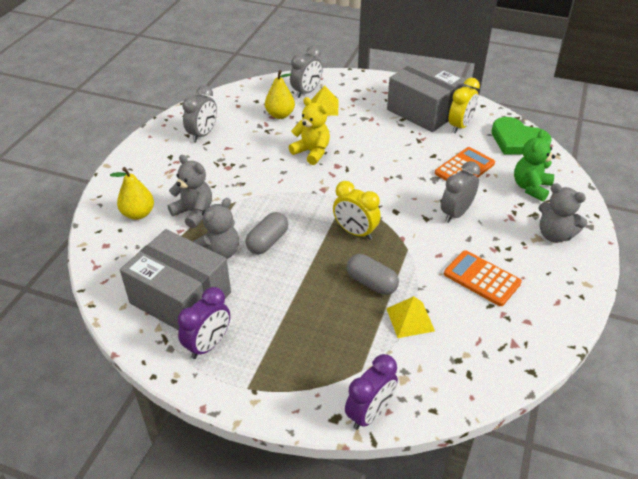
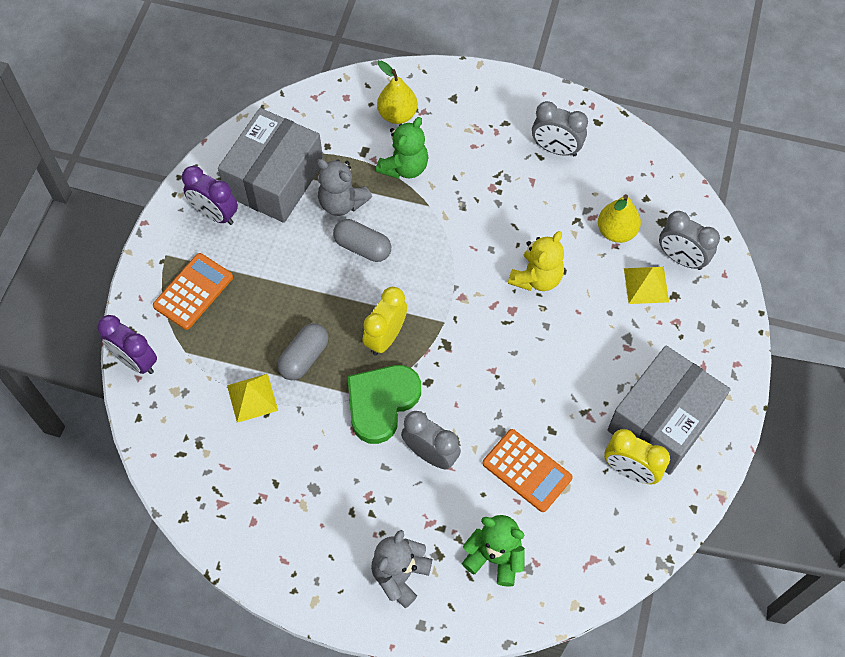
camera: 85 degrees right, 20 degrees up
(194, 212) = (404, 167): grey teddy bear -> green teddy bear
(481, 278) = (317, 477): orange calculator -> orange calculator (193, 291)
(517, 141) = (605, 552): green heart -> green heart (381, 402)

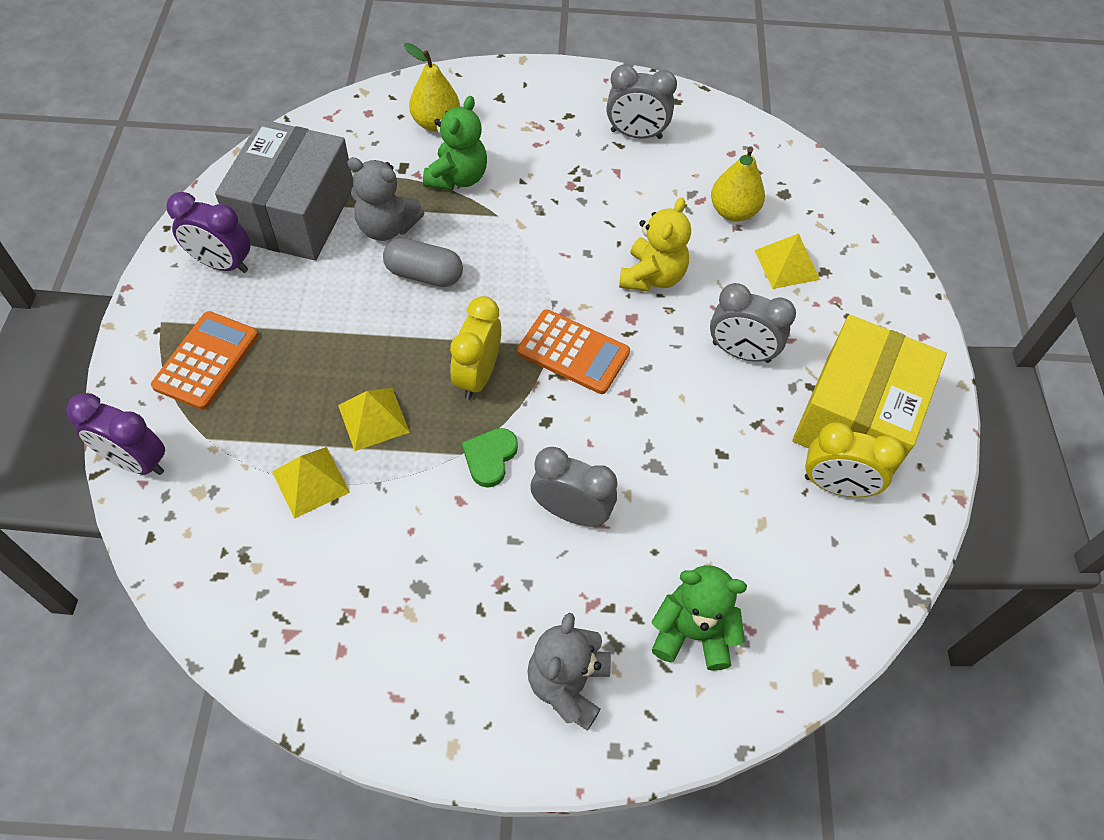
camera: 15 degrees left, 5 degrees down
(304, 357) = (373, 418): grey capsule -> yellow pyramid
(381, 402) = (490, 458): green heart -> green heart, size x0.54
(527, 470) = (704, 510): orange calculator -> orange calculator (573, 352)
(662, 420) = (856, 417): grey box -> yellow box
(681, 258) = (819, 230): grey clock -> grey clock (741, 352)

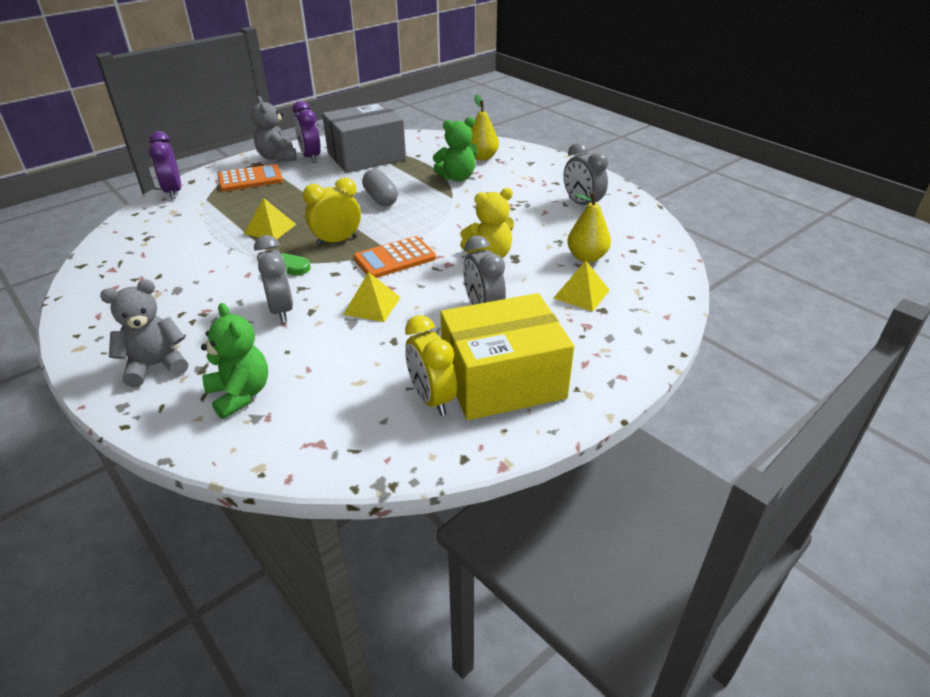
camera: 50 degrees right, 20 degrees down
(311, 482) = (210, 232): yellow pyramid -> yellow pyramid (372, 305)
(386, 227) = (394, 177): grey teddy bear -> grey teddy bear (277, 157)
(573, 352) = (395, 258): orange calculator -> orange calculator turned 75 degrees clockwise

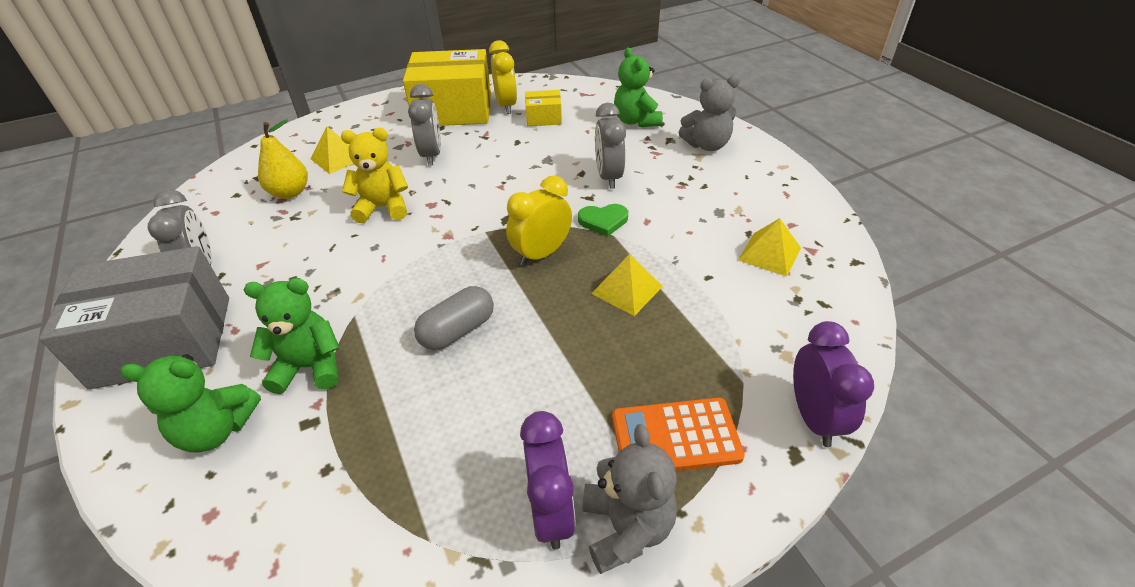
camera: 165 degrees left, 5 degrees up
(337, 241) = (541, 254): yellow clock -> yellow clock turned 150 degrees clockwise
(366, 156) = (432, 486): grey box -> grey box (163, 341)
(370, 382) = (544, 118): none -> yellow box
(372, 305) = (524, 171): yellow pyramid -> yellow pyramid (769, 254)
(380, 198) = (457, 331): grey capsule -> grey capsule turned 60 degrees clockwise
(395, 258) = (483, 218): orange calculator -> none
(482, 157) = (217, 430): yellow pear -> green teddy bear

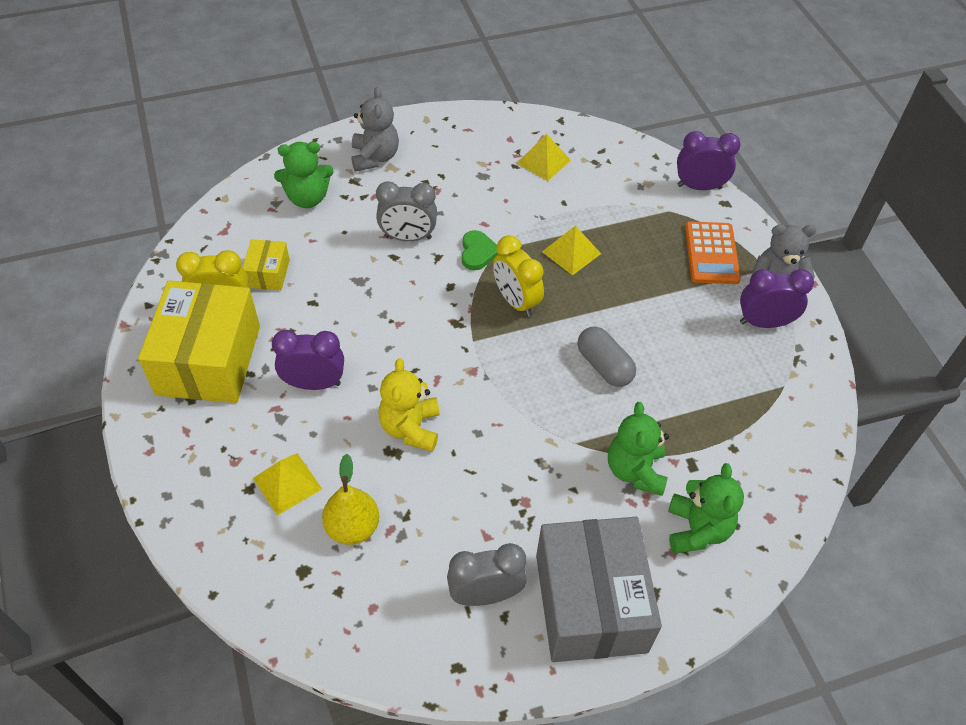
camera: 85 degrees left, 10 degrees up
(431, 155) = (314, 383): grey clock -> purple clock

